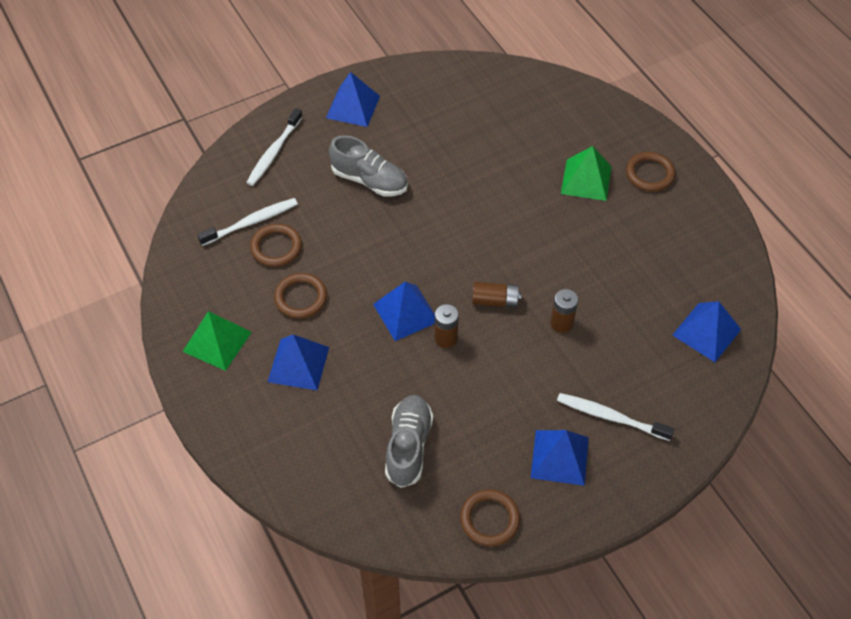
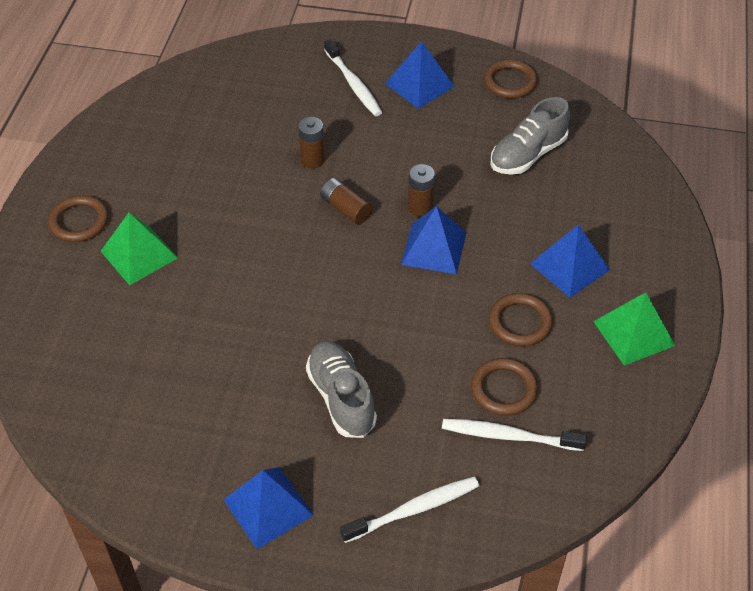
camera: 140 degrees left, 5 degrees down
(706, 332) = (212, 88): blue pyramid -> none

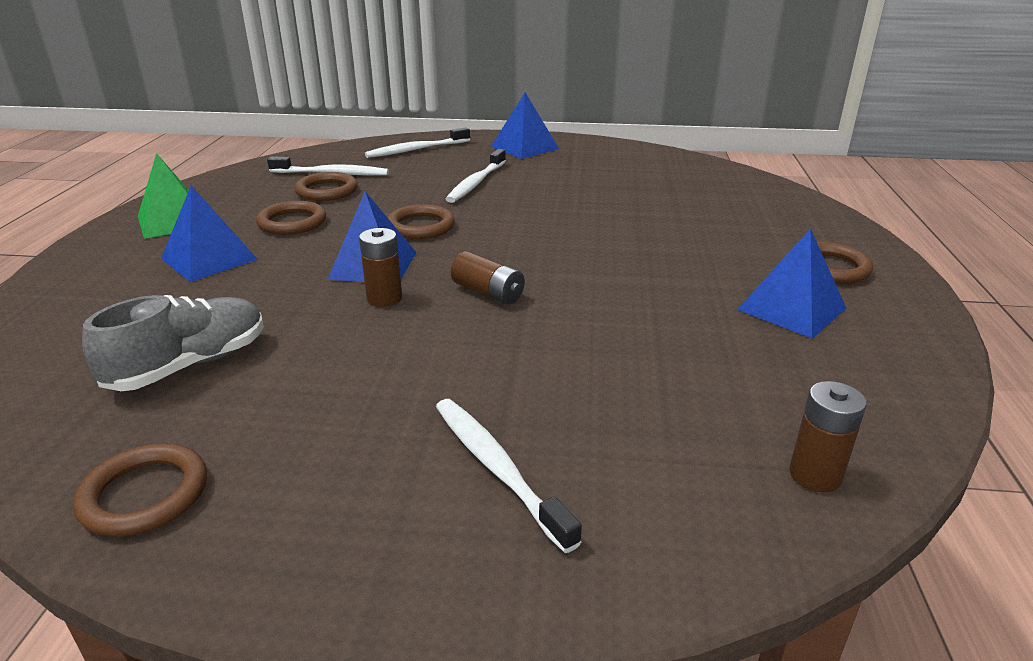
camera: 175 degrees right, 20 degrees down
(139, 254) = (729, 247): green pyramid -> none
(312, 160) = (549, 341): brown battery -> brown battery (815, 475)
(341, 398) = (476, 183): grey shoe -> white toothbrush
(399, 306) = (420, 226): none -> brown ring
(419, 84) = (352, 476): blue pyramid -> blue pyramid (792, 309)

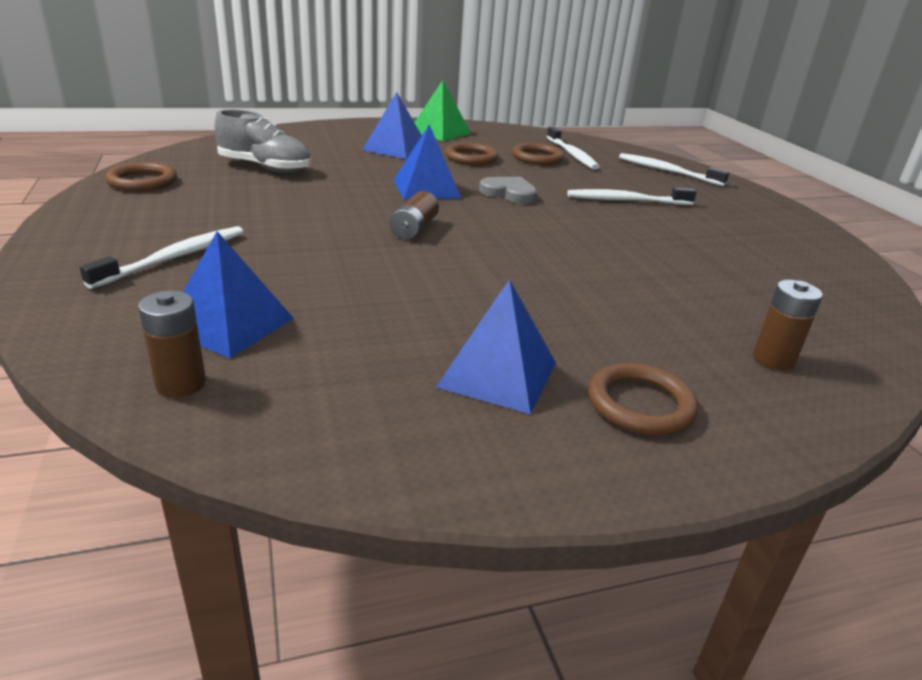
camera: 65 degrees right, 0 degrees up
(384, 298) = (378, 199): brown battery -> brown battery (773, 359)
(420, 226) = (509, 193): brown ring -> grey heart
(524, 147) = (750, 209): blue pyramid -> blue pyramid (229, 323)

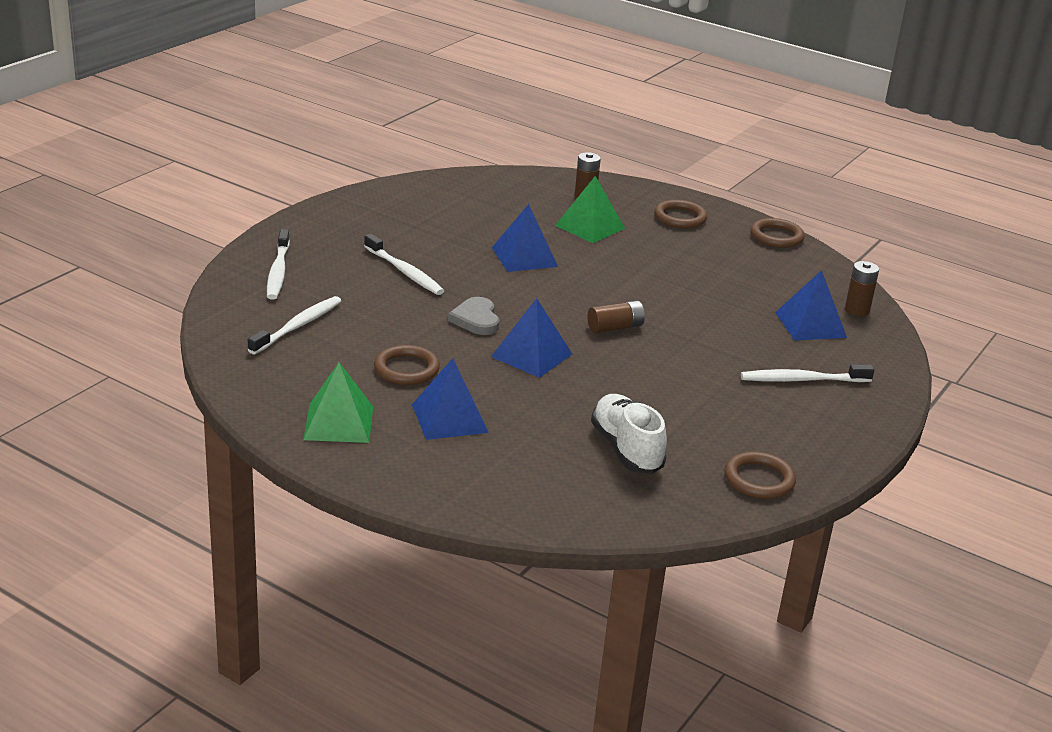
camera: 130 degrees left, 0 degrees up
(265, 167) = (626, 449): grey shoe -> white shoe
(497, 374) = (717, 250): blue pyramid -> blue pyramid (524, 257)
(537, 158) = (344, 338): brown ring -> brown ring (776, 237)
(661, 317) = (590, 227): none -> green pyramid

